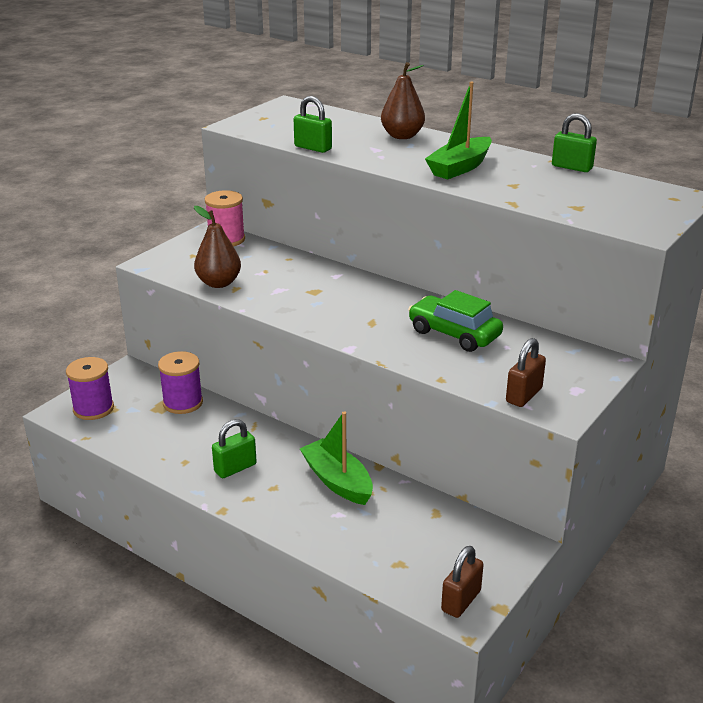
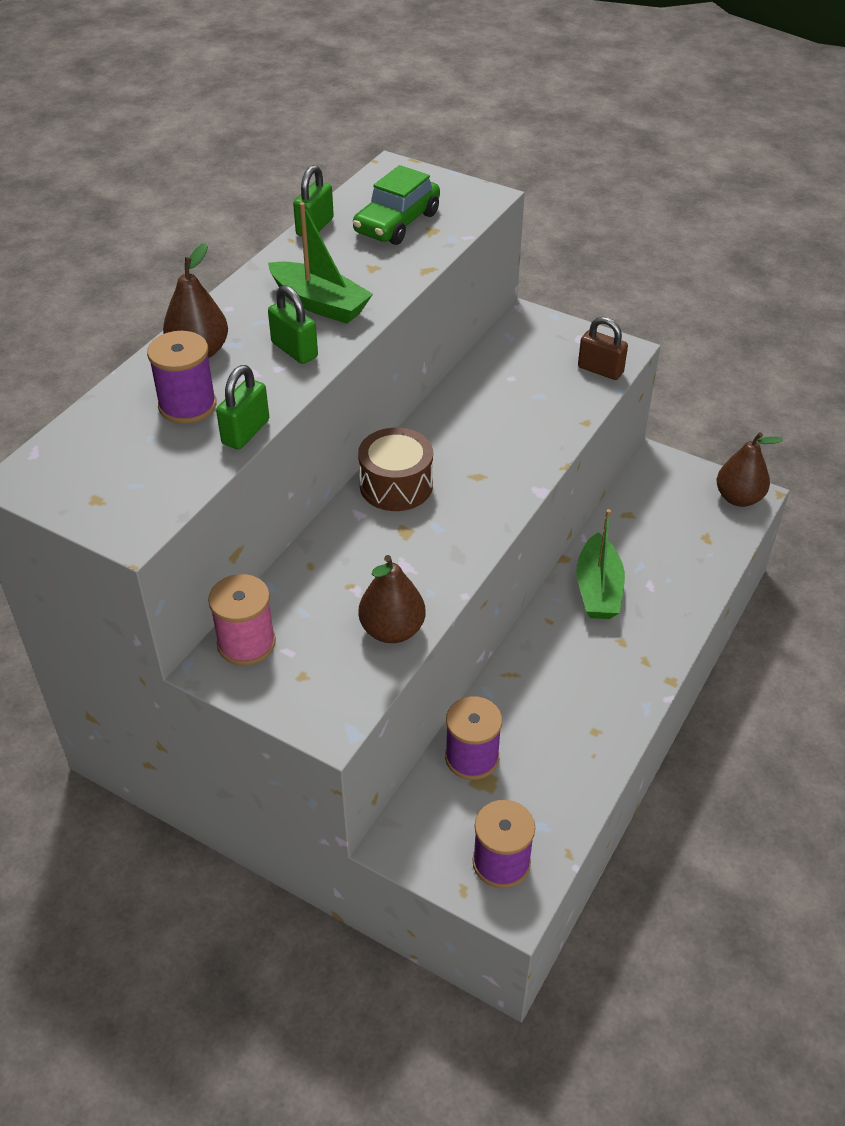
camera: 95 degrees left, 15 degrees up
(235, 468) = (596, 680): green padlock -> green padlock (294, 350)
(337, 481) = (598, 589): green boat -> green boat turned 45 degrees counterclockwise
(344, 134) = (187, 405): none -> purple spool
(365, 289) = (396, 485): none -> brown drum
(454, 334) = (492, 413): green car -> green car (397, 223)
(461, 601) = (738, 498): brown padlock -> brown pear

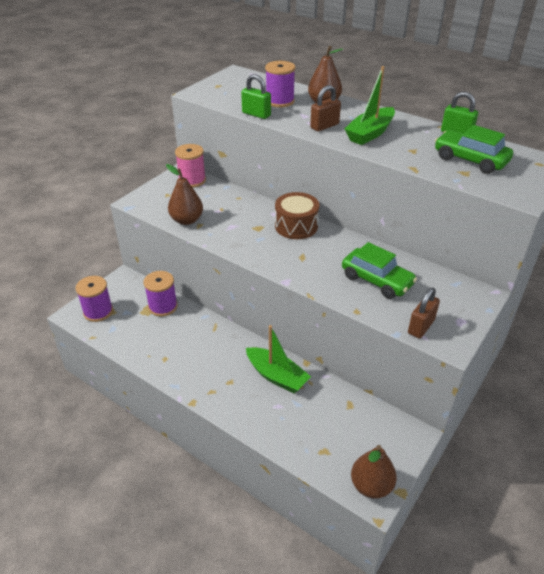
camera: 95 degrees right, 5 degrees down
(294, 350) = (324, 126): green padlock -> brown padlock
(519, 403) = (376, 280): none -> green car
(598, 589) = (276, 376): green boat -> green boat turned 150 degrees counterclockwise

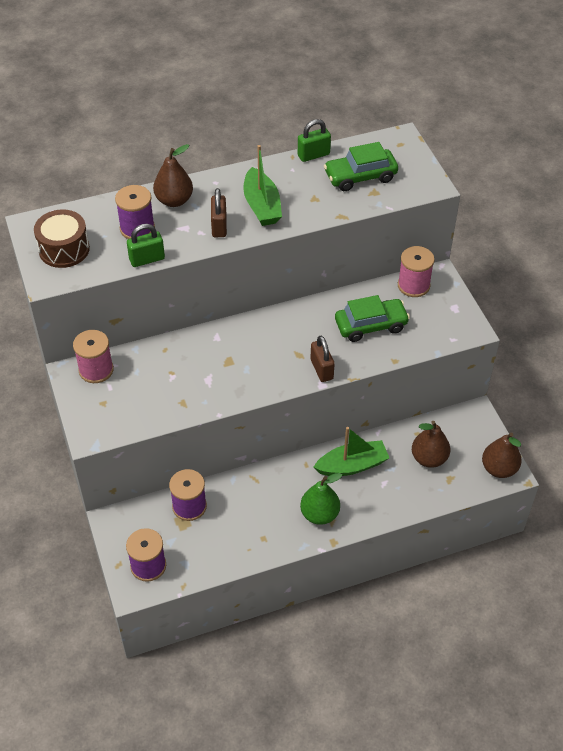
camera: 55 degrees left, 10 degrees up
(187, 220) = (166, 408): brown pear -> brown pear (429, 458)
(212, 380) = (319, 514): none -> green pear
(296, 226) = (252, 333): brown drum -> brown drum (64, 249)
(421, 326) = (442, 334): brown padlock -> brown padlock (321, 369)
(451, 285) = (413, 285): none -> pink spool

